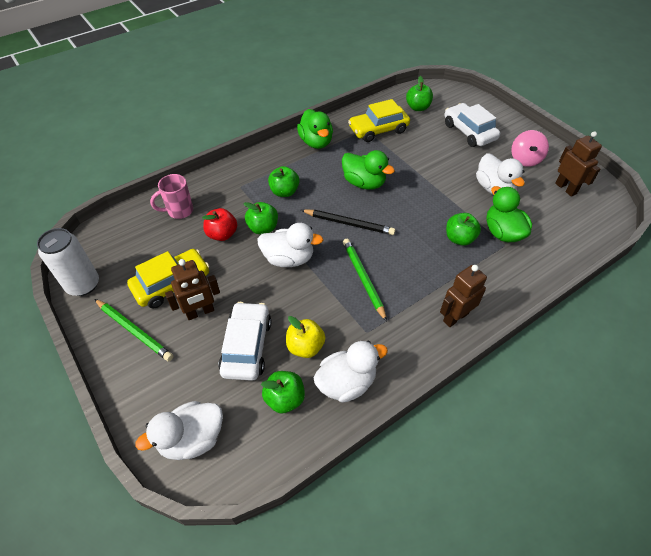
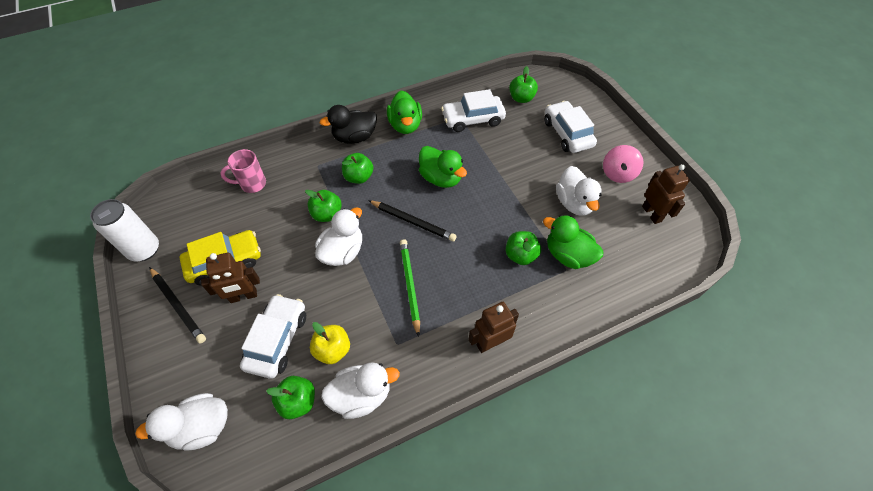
camera: 10 degrees right, 5 degrees up
(134, 331) = (178, 306): green pencil -> black pencil
(222, 234) = (286, 215): red apple -> none
(270, 158) = (354, 137): none -> black duck
(288, 259) = (343, 252): white duck -> white duck turned 75 degrees counterclockwise
(378, 130) = (473, 119): yellow car -> white car
(502, 232) = (568, 255): green duck -> green duck turned 45 degrees counterclockwise

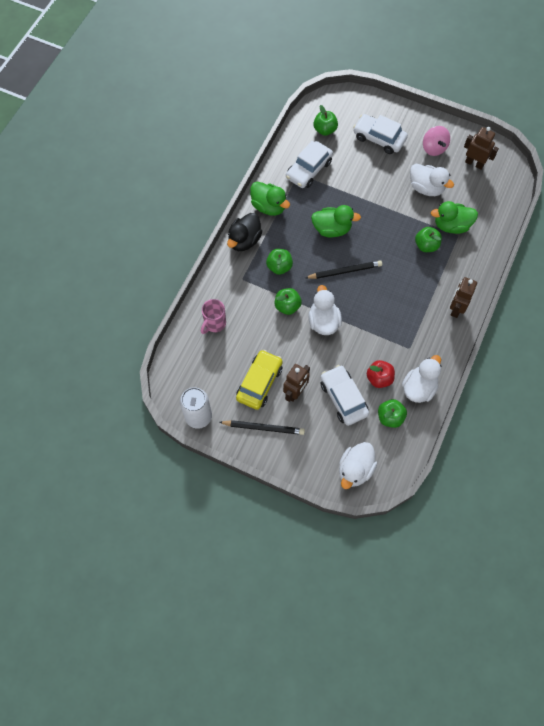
camera: 40 degrees left, 10 degrees up
(333, 350) = (379, 378): yellow apple -> red apple
(410, 285) = (383, 311): green pencil -> none

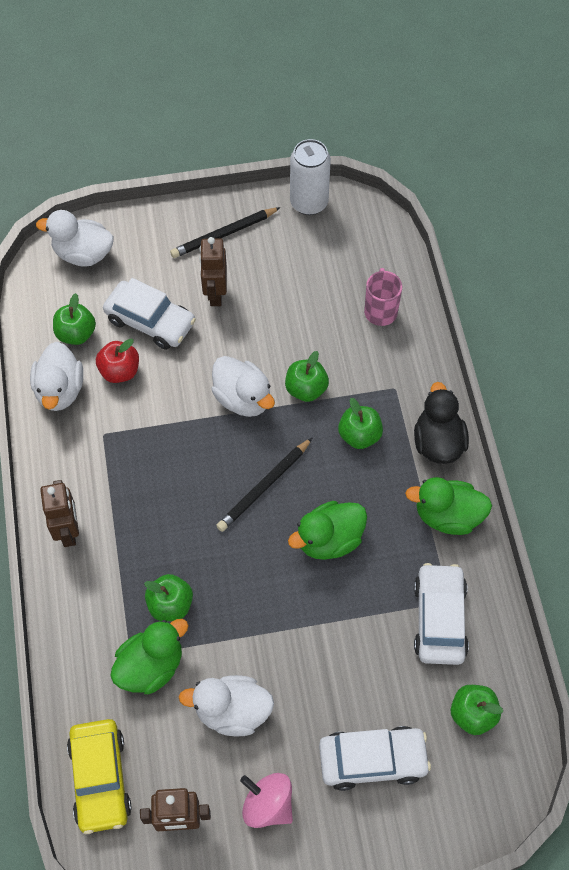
camera: 145 degrees right, 5 degrees down
(259, 383) = (267, 278): yellow car -> yellow car (100, 779)
(355, 469) = (83, 254): white duck -> white duck turned 75 degrees counterclockwise

